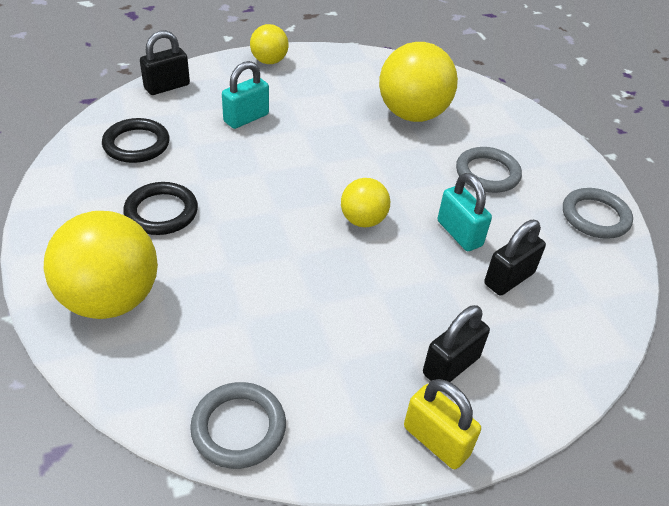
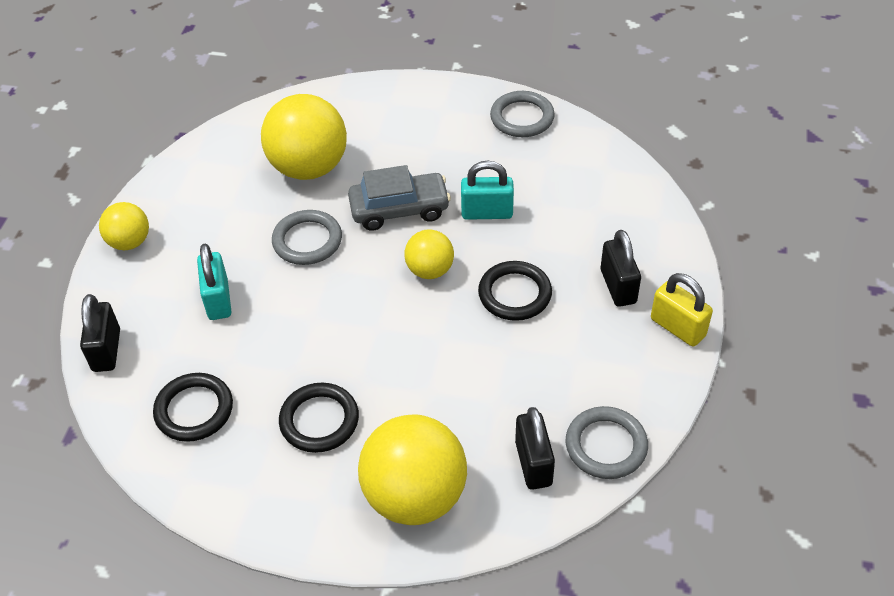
camera: 55 degrees left, 5 degrees up
(379, 287) = (514, 294): none -> black ring
(414, 178) = (399, 209): none -> grey car
(436, 441) = (677, 327): yellow padlock -> yellow padlock turned 60 degrees clockwise
(487, 173) = (427, 156): grey ring -> grey ring (307, 241)
(509, 278) = (554, 207): black padlock -> black padlock (533, 463)

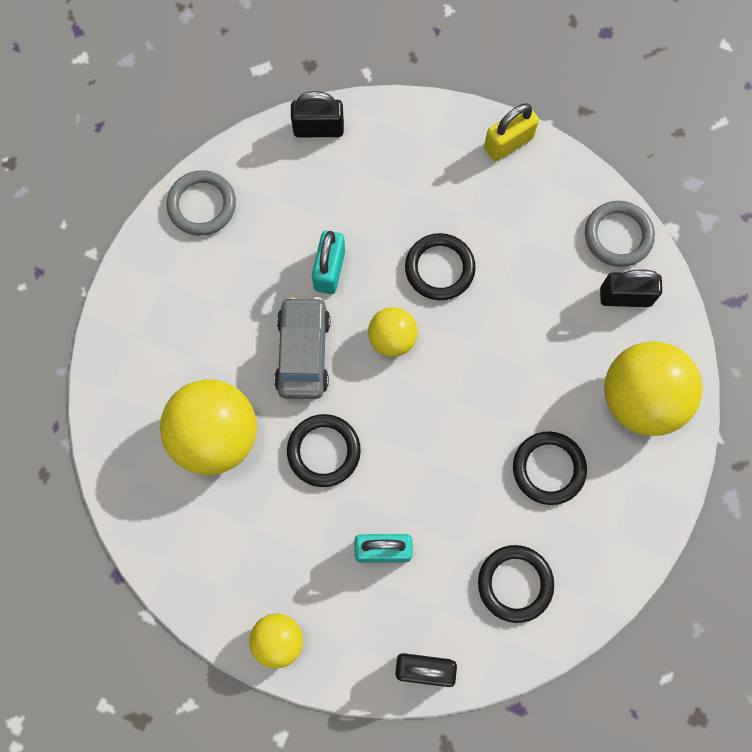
camera: 80 degrees left, 25 degrees up
(307, 241) = (324, 451): grey ring -> black ring
(618, 286) = (451, 178): black padlock -> black padlock (318, 128)

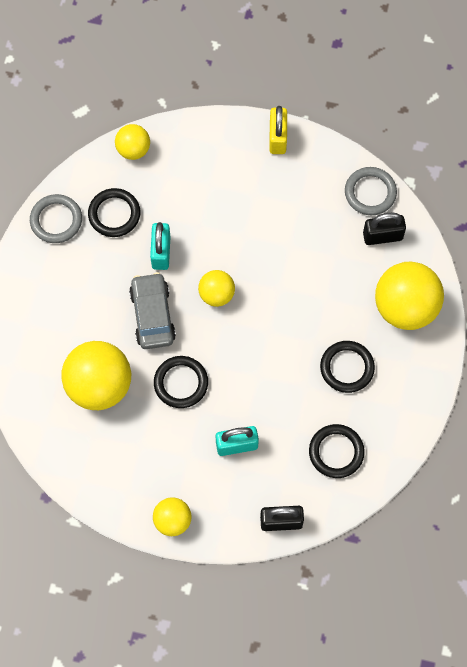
camera: 10 degrees left, 5 degrees down
(318, 128) = (133, 149): black padlock -> yellow ball
(439, 268) = (242, 238): black ring -> black ring (114, 214)
(508, 143) = (277, 138): yellow padlock -> yellow padlock turned 45 degrees counterclockwise

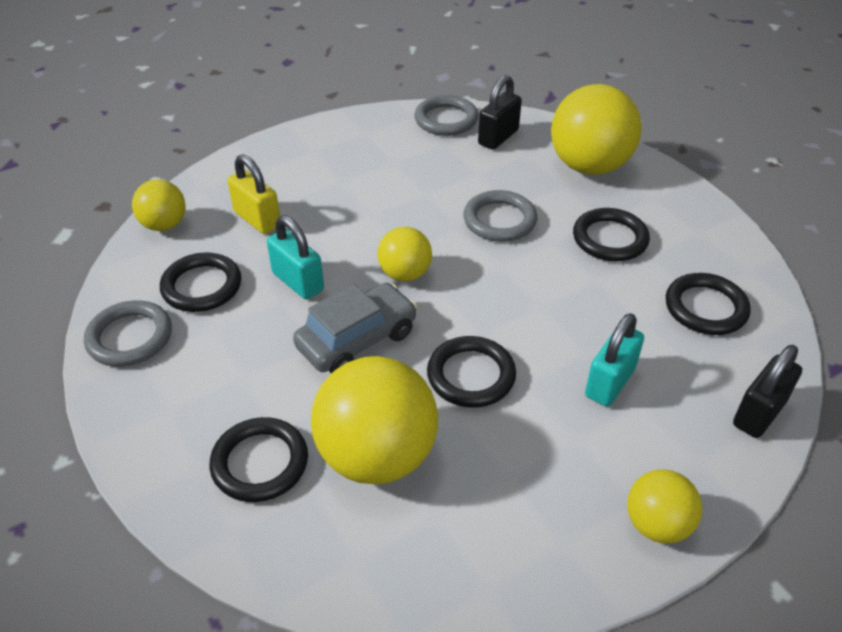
camera: 45 degrees left, 25 degrees down
(51, 344) = (260, 463): none -> black ring
(152, 315) = (357, 340): grey car -> grey car turned 105 degrees clockwise
(277, 138) = (312, 135): yellow padlock -> yellow padlock (257, 219)
(305, 302) = (499, 220): none -> grey ring

